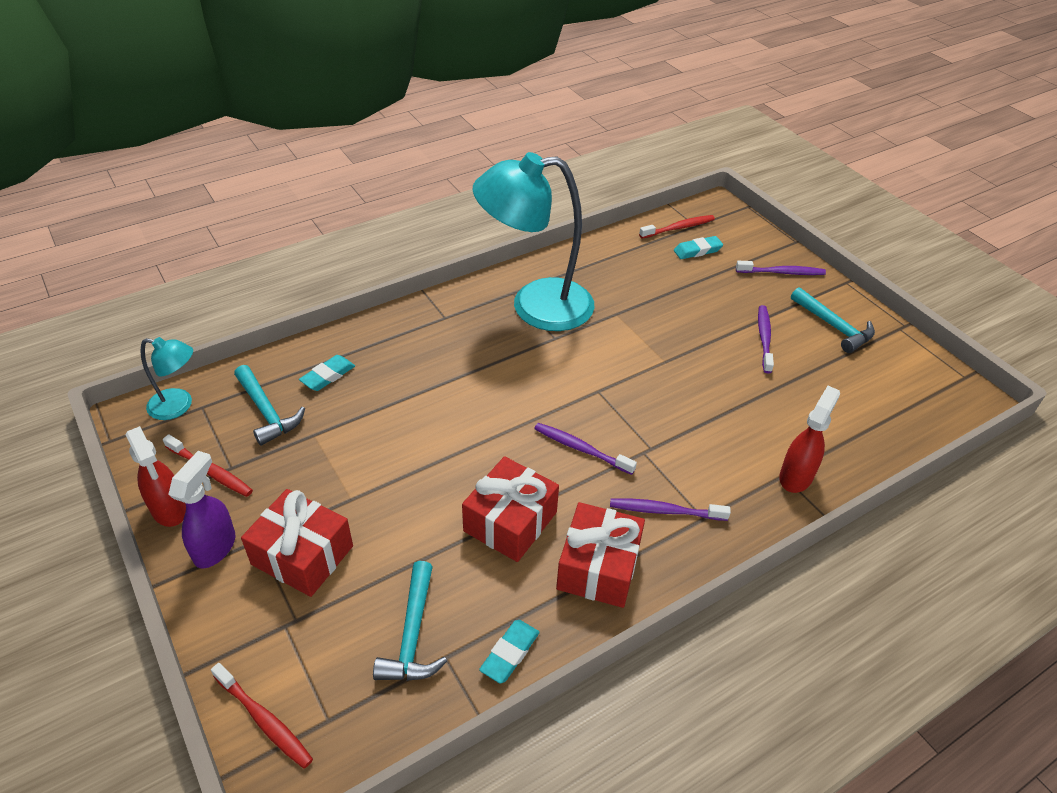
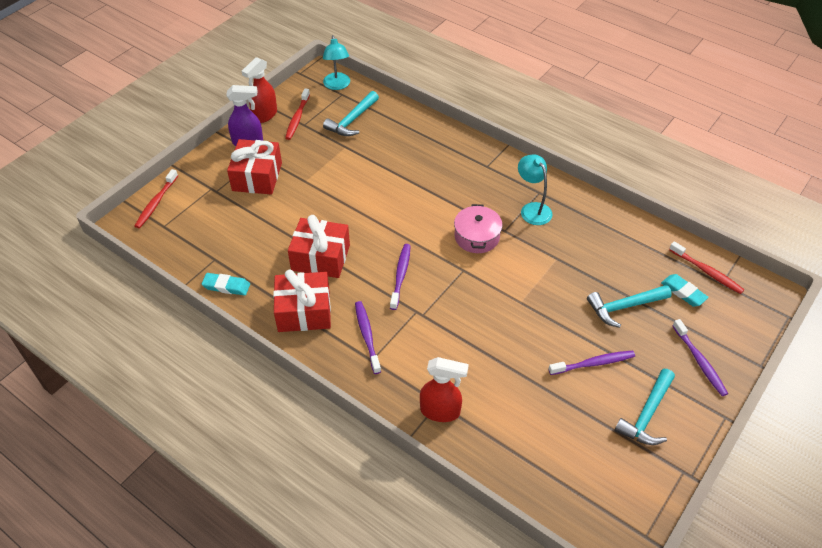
camera: 70 degrees right, 5 degrees up
(328, 376) = (396, 133): turquoise eraser -> none
(412, 635) = (223, 240): turquoise hammer -> turquoise hammer (624, 307)
(535, 306) = (532, 209): turquoise lamp -> turquoise lamp, size x0.47
(553, 363) = (477, 237): none -> pink pot

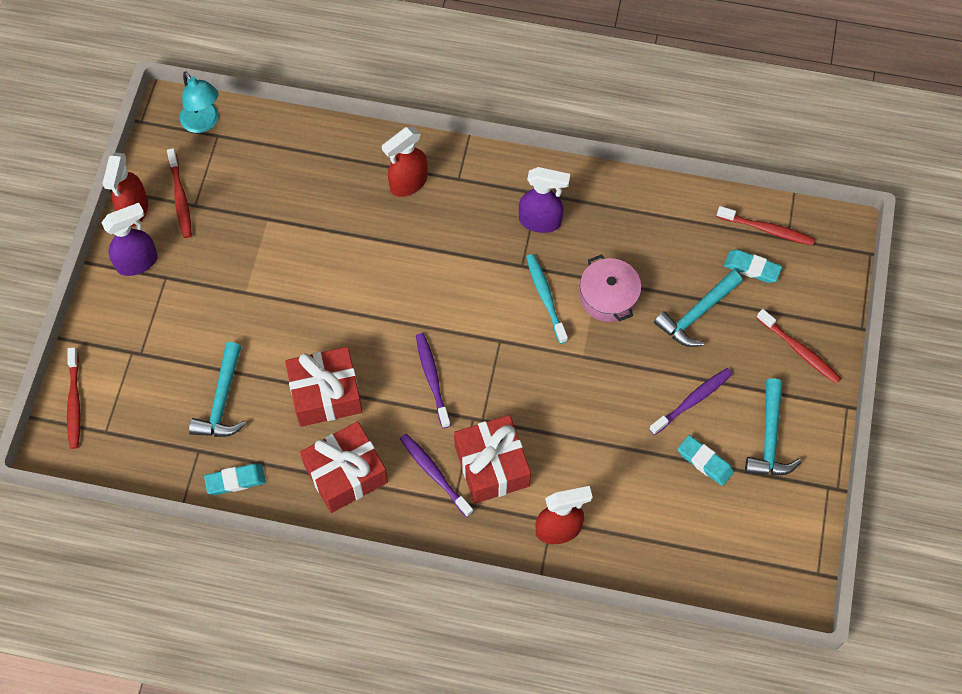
camera: 25 degrees left, 15 degrees up
(257, 177) = (181, 311): red gift -> red gift (492, 466)
(352, 120) = (254, 173): turquoise hammer -> turquoise hammer (222, 400)
(450, 158) = (408, 183): none -> red spray bottle
(477, 237) = (494, 288): pink pot -> pink pot (608, 297)
(511, 255) = (545, 297): none -> turquoise toothbrush
(532, 209) = (540, 221): turquoise lamp -> purple spray bottle
(583, 410) = (704, 462): none -> turquoise eraser
(699, 361) = (799, 350): purple toothbrush -> red toothbrush

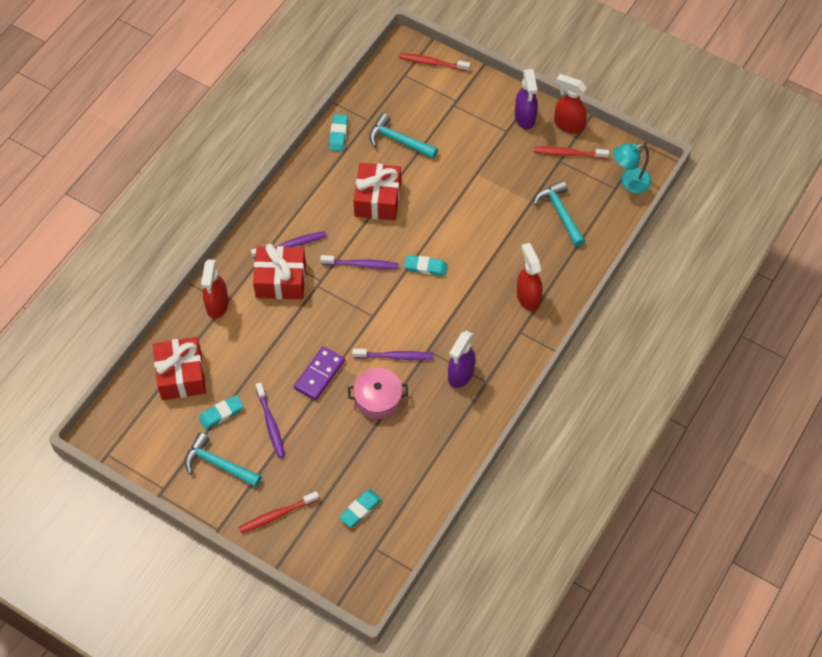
camera: 110 degrees right, 5 degrees down
(346, 474) = (314, 195): red gift -> red gift (181, 375)
(408, 304) = (426, 267): none -> turquoise eraser
(545, 297) = (395, 356): turquoise toothbrush -> purple toothbrush
(605, 371) = (319, 375): none -> purple domino
(697, 314) = (338, 454): turquoise hammer -> turquoise hammer (560, 213)
(767, 229) = (389, 535): red toothbrush -> none

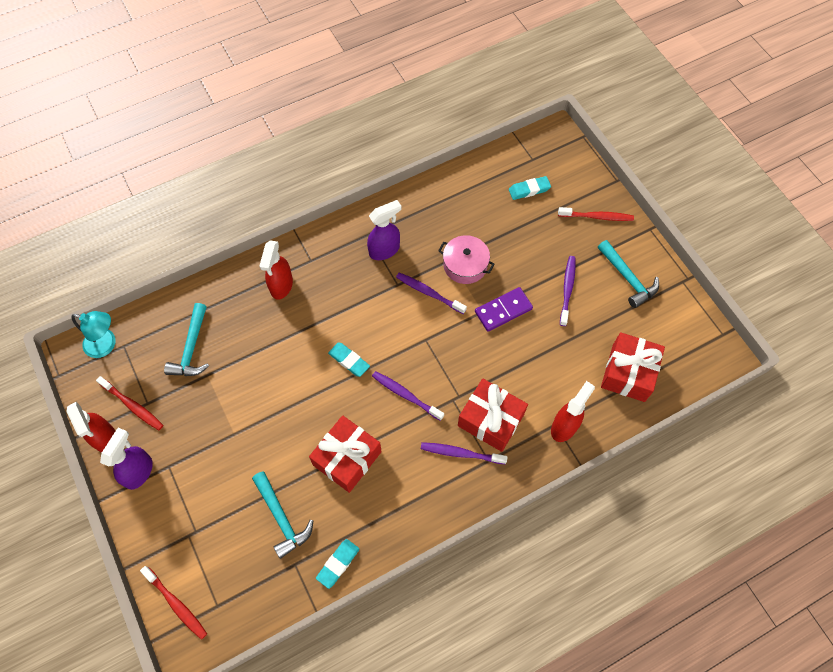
camera: 150 degrees left, 5 degrees up
(221, 413) = (606, 319): turquoise eraser -> none

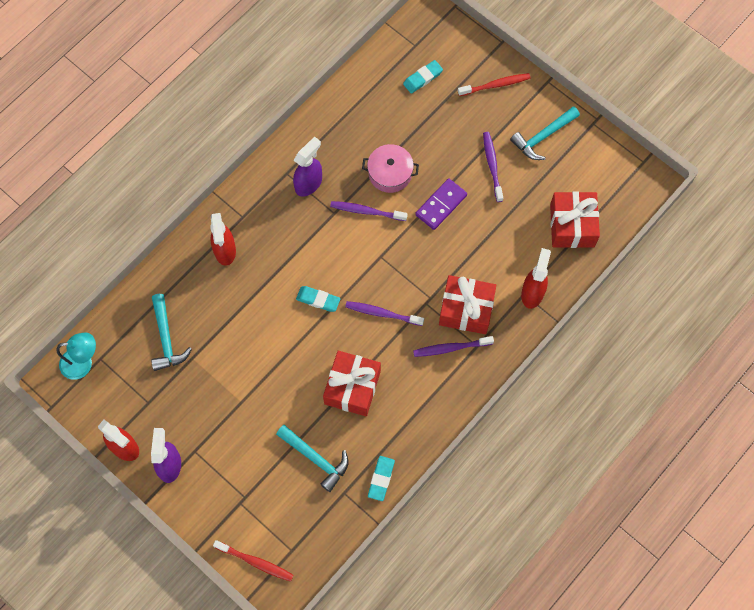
camera: 20 degrees left, 5 degrees up
(133, 406) = (136, 410): red toothbrush -> none
(627, 278) = (543, 136): turquoise hammer -> turquoise hammer turned 105 degrees clockwise

